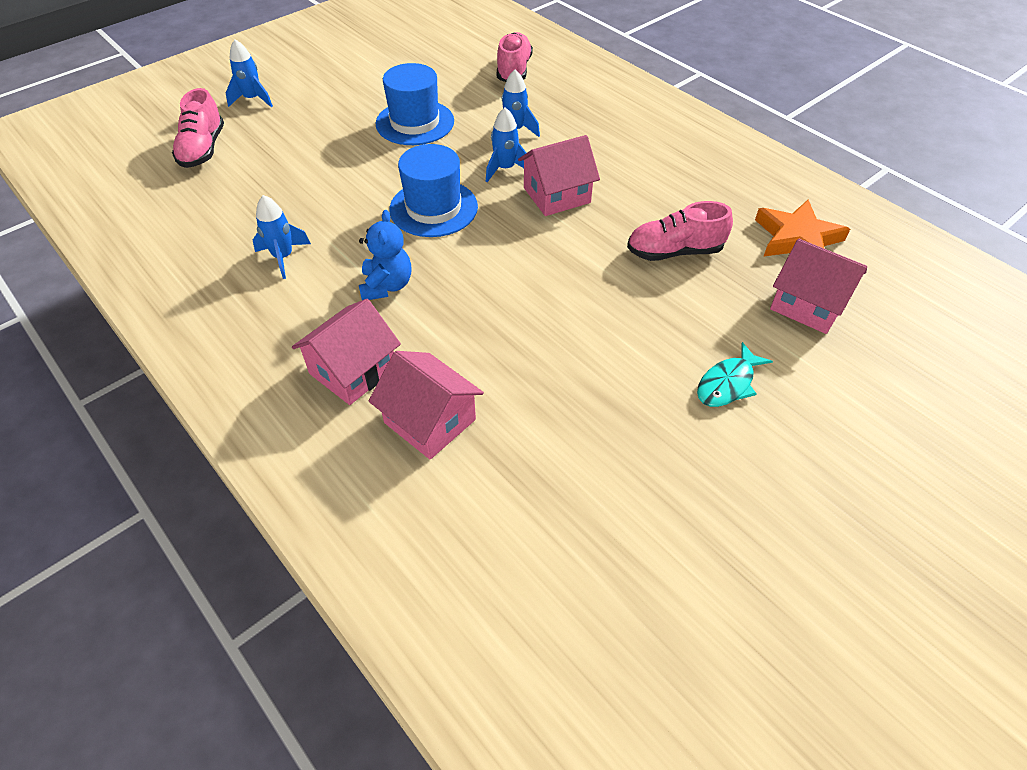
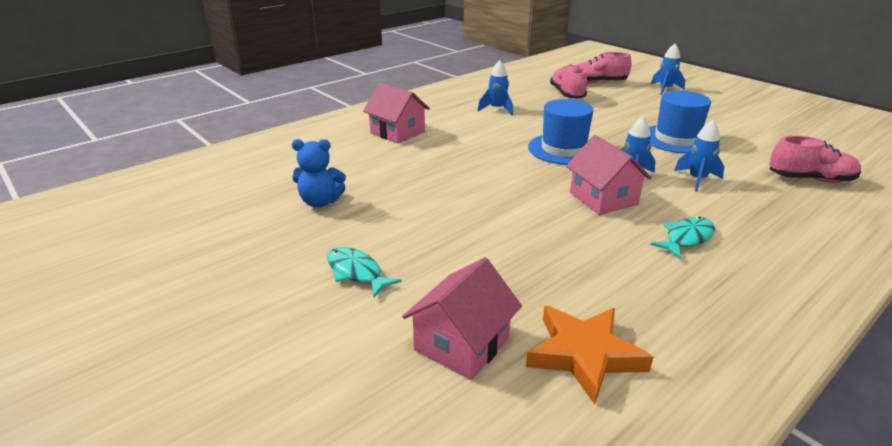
camera: 90 degrees right, 20 degrees down
(386, 286) = (473, 138): blue teddy bear -> blue teddy bear (320, 202)
(430, 421) = (352, 154): pink house -> none
(626, 159) = (686, 238): none -> turquoise fish
(674, 252) = (536, 258): pink shoe -> pink shoe (567, 94)

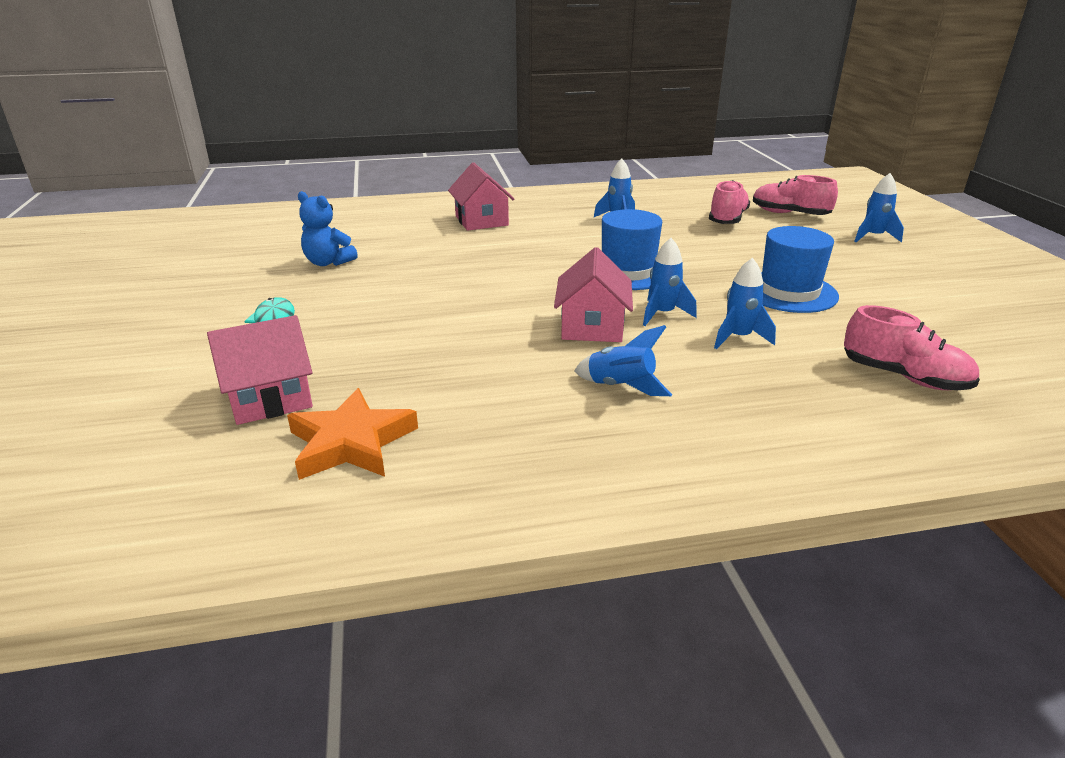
camera: 30 degrees right, 0 degrees up
(686, 238) = (621, 387): turquoise fish -> blue rocket

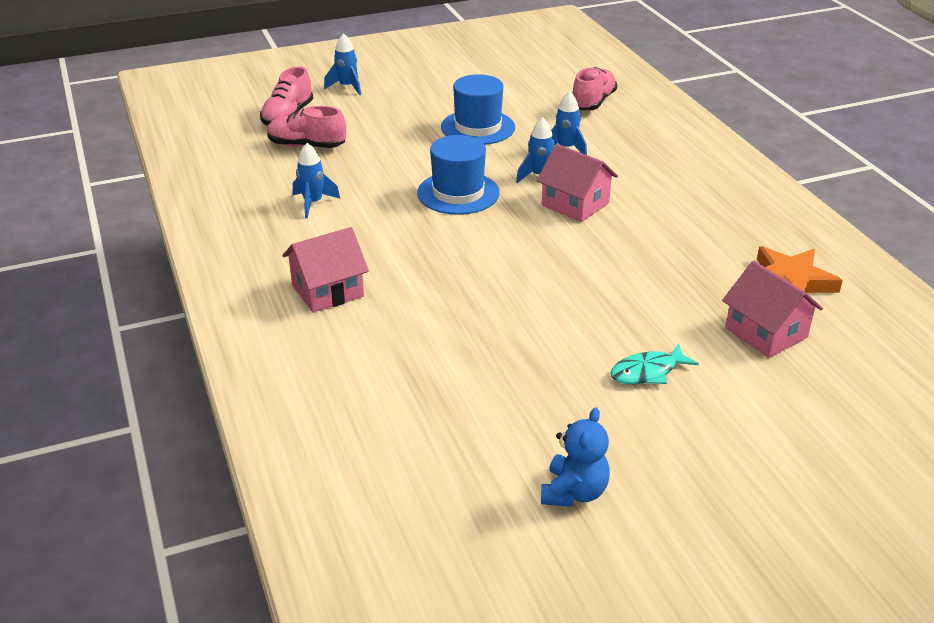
camera: 100 degrees left, 5 degrees up
(328, 262) = (489, 379): blue teddy bear -> blue teddy bear (574, 492)
(592, 326) = (575, 204): pink house -> pink house turned 45 degrees clockwise
(621, 387) = (658, 189): blue rocket -> none

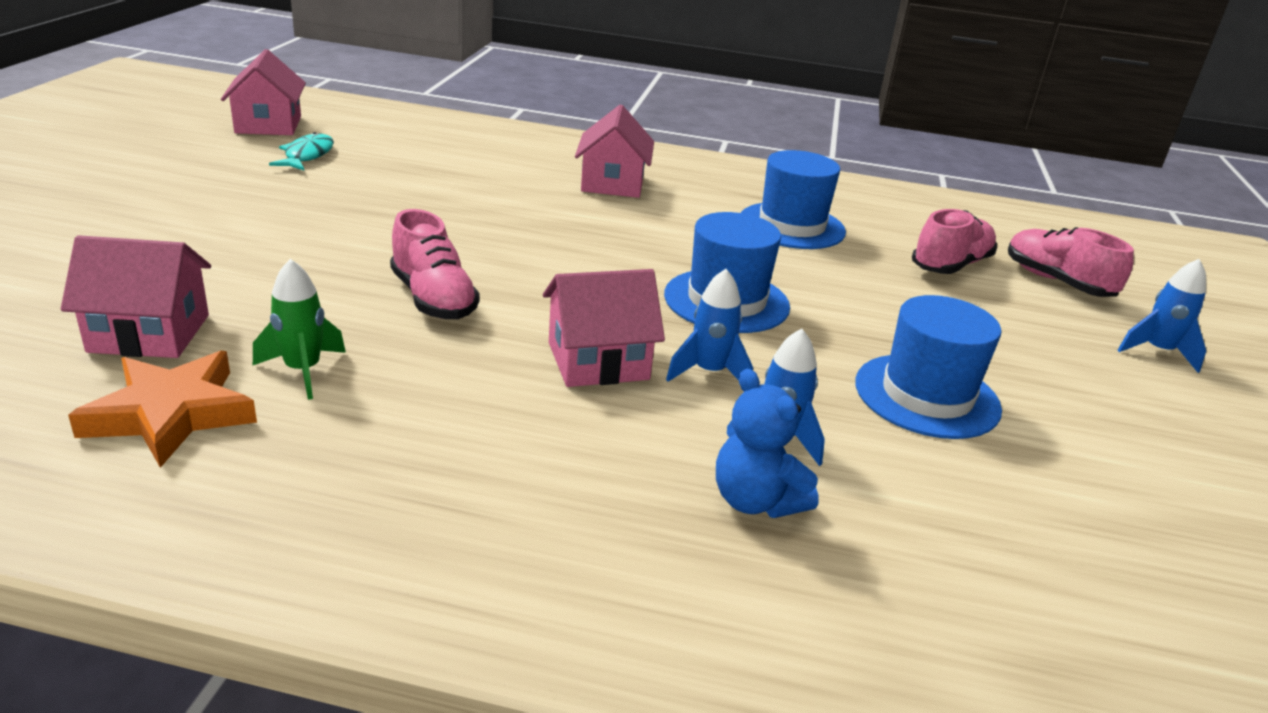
camera: 120 degrees right, 5 degrees down
(313, 203) = (791, 226): blue rocket -> blue hat
(444, 545) = (268, 125): none -> pink house
(574, 492) = (213, 166): blue teddy bear -> blue teddy bear (755, 501)
(593, 102) = (967, 579): pink shoe -> pink shoe (433, 299)
(647, 372) = (249, 245): turquoise fish -> turquoise fish (307, 156)
(711, 270) = (303, 371): none -> green rocket

